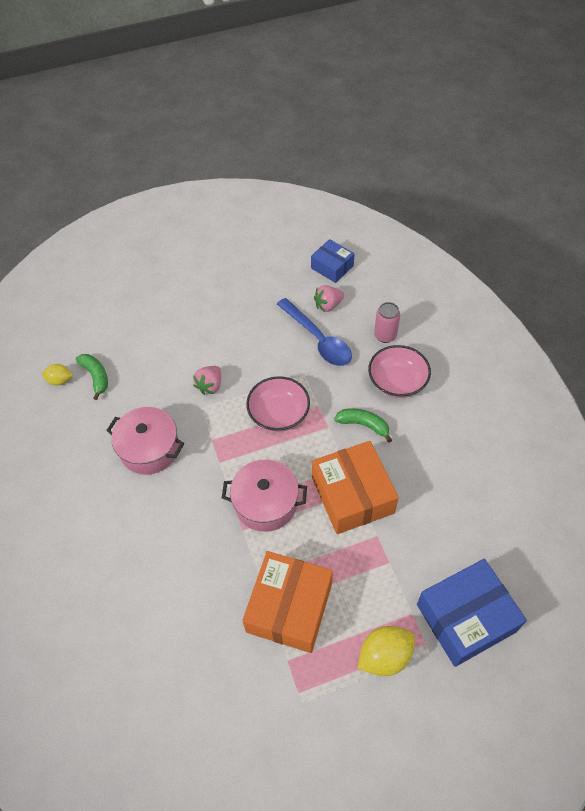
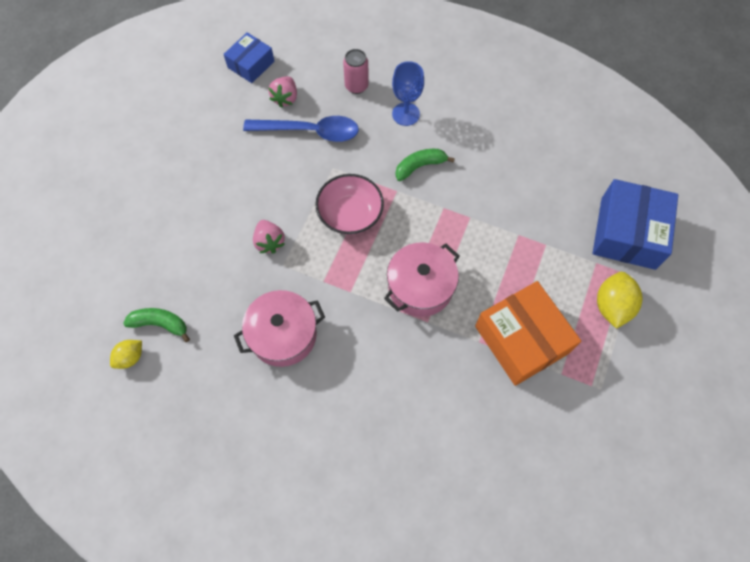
camera: 50 degrees left, 10 degrees up
(332, 267) = (251, 64): blue box -> blue box turned 45 degrees counterclockwise
(352, 495) = (471, 223): orange box -> none
(397, 382) = (406, 114): pink bowl -> blue goblet

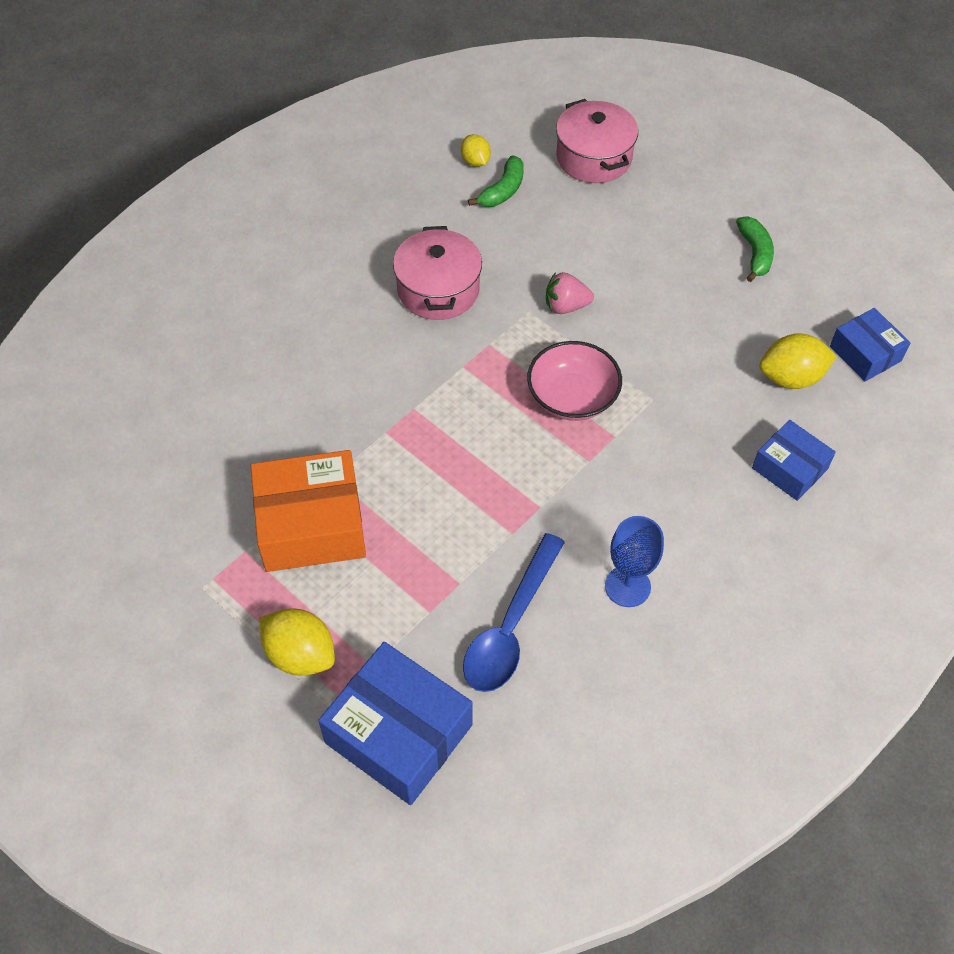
camera: 110 degrees right, 10 degrees down
(285, 98) = (791, 378): pink strawberry -> yellow lemon
(310, 131) = (723, 390): blue spoon -> blue spoon (510, 626)
(356, 86) = (789, 468): pink can -> blue box
(406, 114) = (718, 514): blue goblet -> blue goblet (627, 586)
(420, 166) = (619, 501): green banana -> green banana (755, 253)
(420, 287) = (435, 440): pink pot -> pink pot (594, 157)

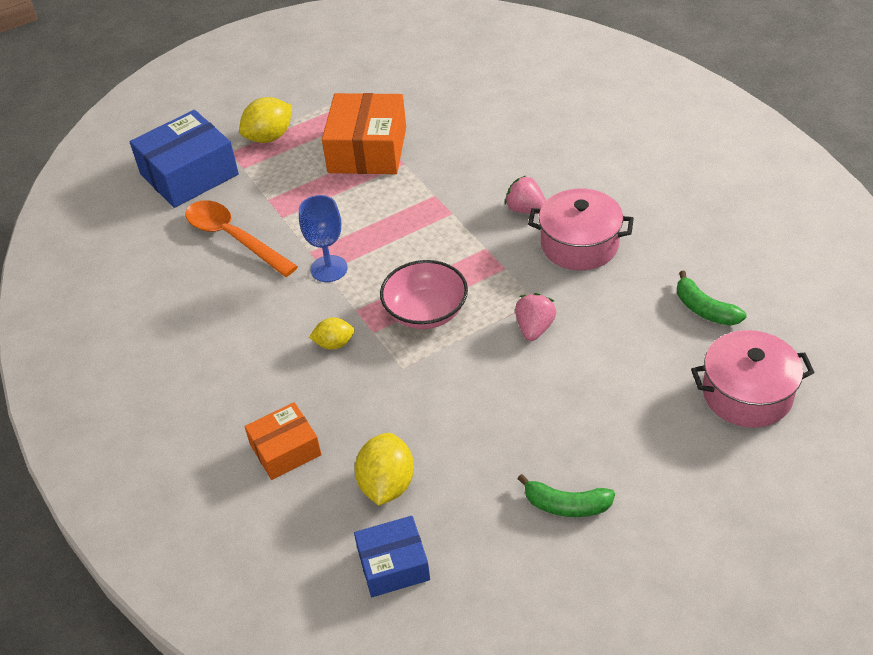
camera: 110 degrees right, 10 degrees down
(393, 342) = (526, 209): none -> pink strawberry
(475, 161) = (752, 295): yellow lemon -> yellow lemon (334, 344)
(510, 626) = (233, 238): blue spoon -> orange spoon
(627, 586) = (230, 309): blue goblet -> blue goblet (329, 269)
(789, 468) = (285, 450): blue box -> orange box

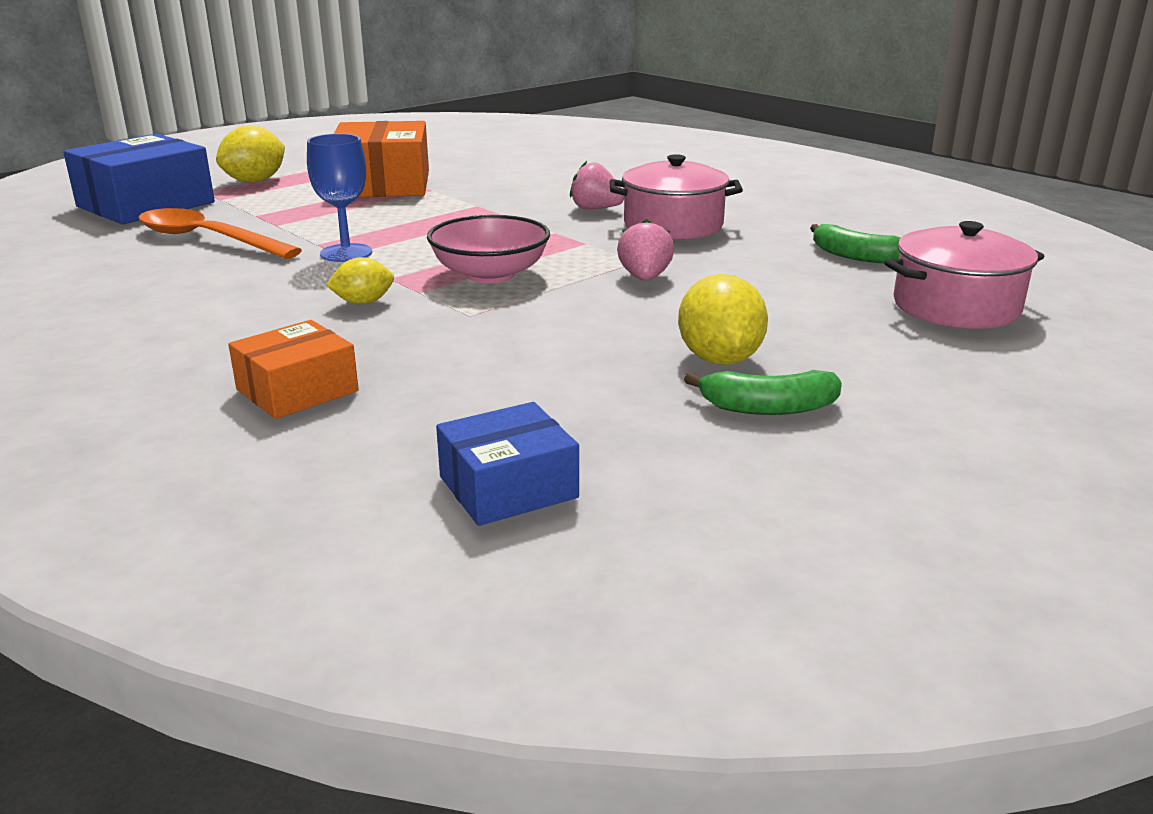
camera: 15 degrees left, 20 degrees down
(387, 485) = (474, 410): yellow lemon -> yellow lemon (719, 359)

